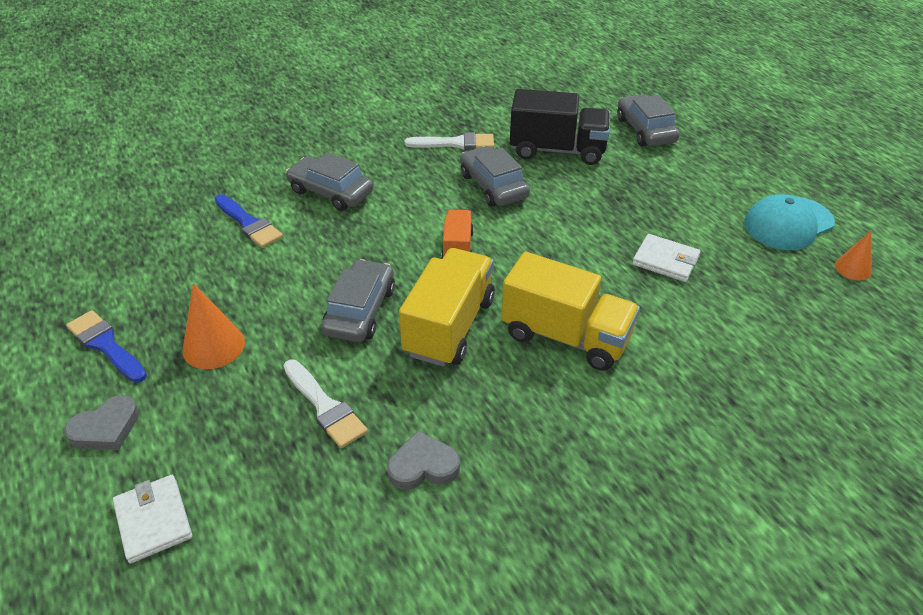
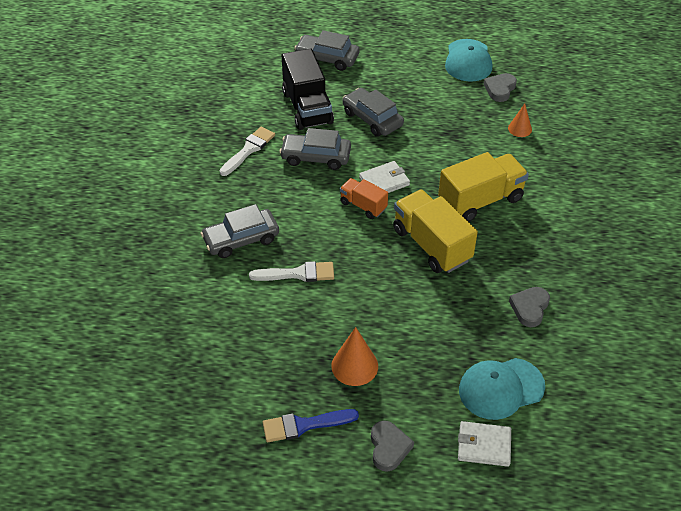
camera: 55 degrees left, 5 degrees up
(248, 223) = (235, 299): blue brush -> none
(260, 496) = (501, 388): none -> turquoise cap
(324, 406) = (453, 331): white brush -> white brush (297, 274)
(360, 310) = (382, 279): grey car -> grey car (372, 119)
(557, 150) = (307, 108): black truck -> black truck turned 120 degrees clockwise
(665, 260) = (455, 125): white wallet -> white wallet (384, 181)
(778, 270) = (500, 89): none -> grey heart
(853, 268) = (522, 63): orange cone -> orange cone (519, 129)

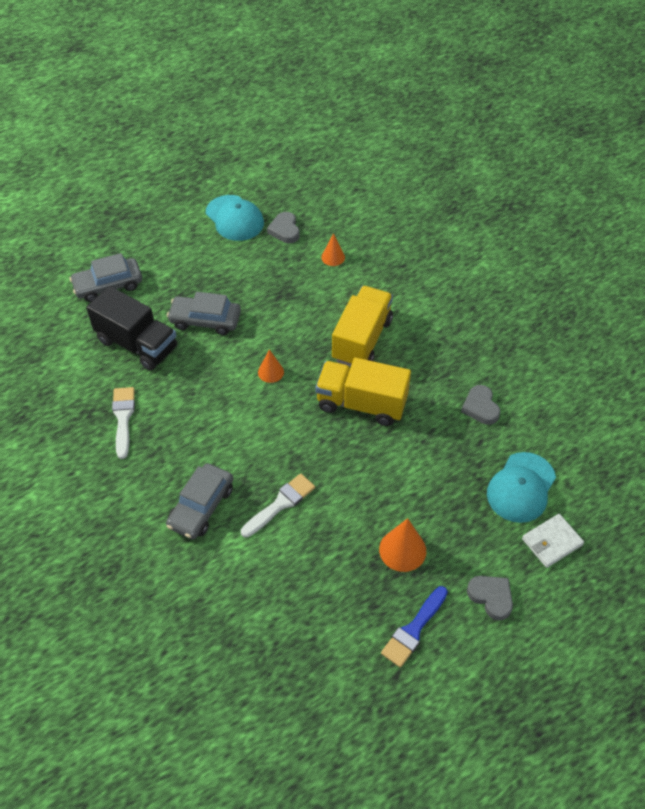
camera: 40 degrees left, 5 degrees up
(316, 157) = (191, 387): grey car -> none
(363, 205) = (274, 405): orange truck -> none
(384, 181) = (270, 372): white wallet -> orange cone

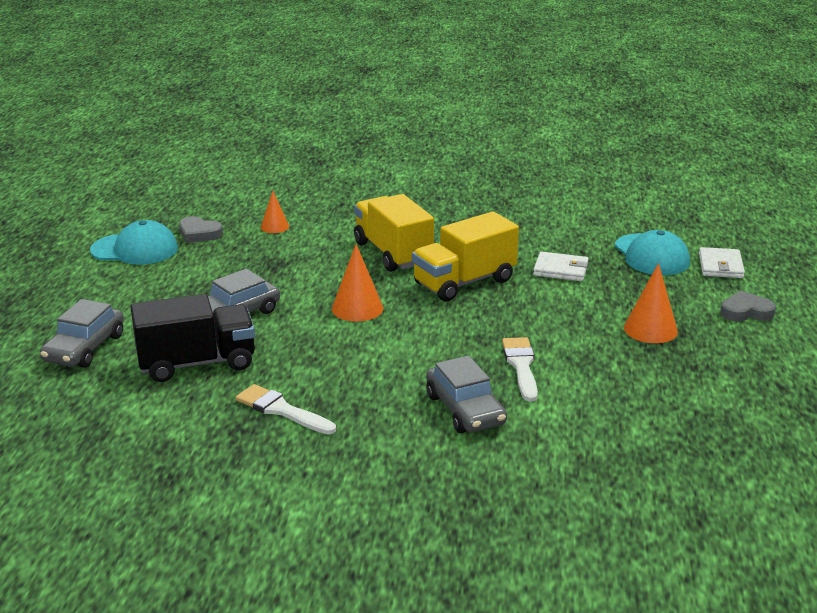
camera: 50 degrees left, 25 degrees down
(270, 372) = (357, 308): orange cone -> orange cone, size x1.59
(414, 629) = (740, 358): blue brush -> none
(437, 446) = (560, 270): none -> white wallet
(480, 407) = (547, 237): grey heart -> none

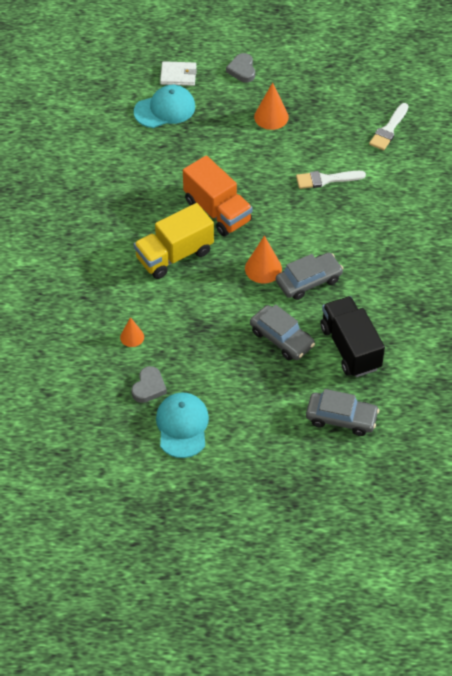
camera: 95 degrees left, 25 degrees up
(282, 410) = (397, 293): white brush -> white brush (389, 129)
(464, 282) = (217, 211): yellow truck -> orange truck
(465, 410) = (380, 205): grey car -> grey car (308, 281)
(560, 270) = (192, 158): white wallet -> none

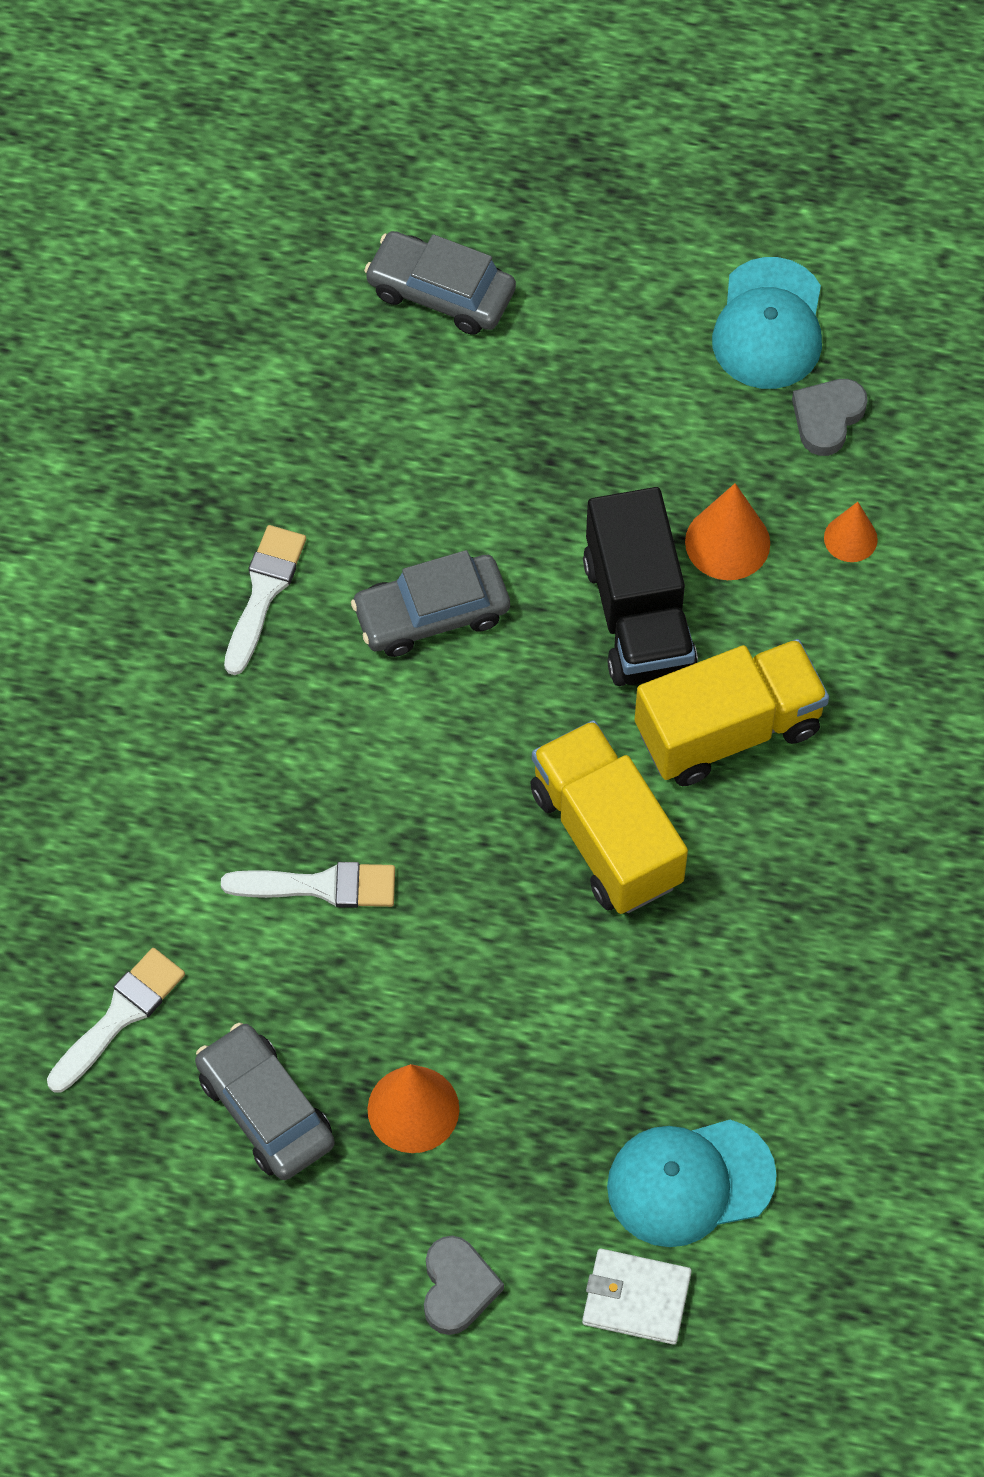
camera: 170 degrees left, 10 degrees up
(217, 211) = (606, 836): orange truck -> yellow truck
(263, 268) = (528, 662): orange cone -> orange cone (727, 542)
(282, 338) = (523, 484): grey car -> grey car (265, 1109)
(350, 348) = (381, 440): black truck -> black truck (638, 615)
(382, 279) = (263, 593): none -> white brush

